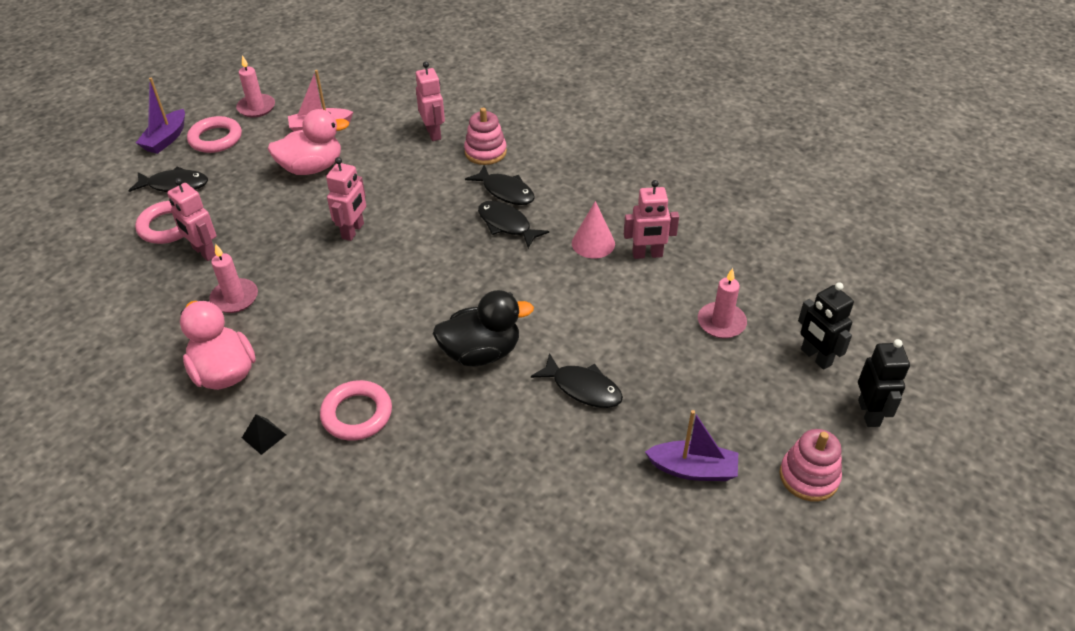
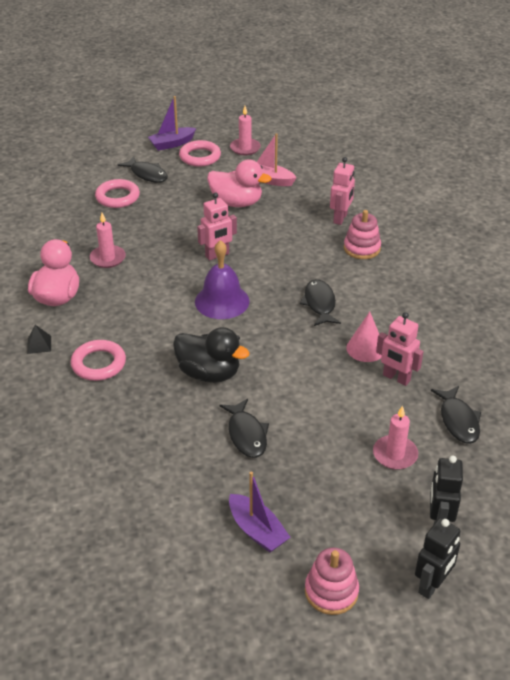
camera: 40 degrees right, 5 degrees down
(204, 252) = (120, 222): pink robot -> none
(411, 274) = (222, 301): none -> purple bell
(505, 191) = (344, 281): black fish -> black fish (458, 420)

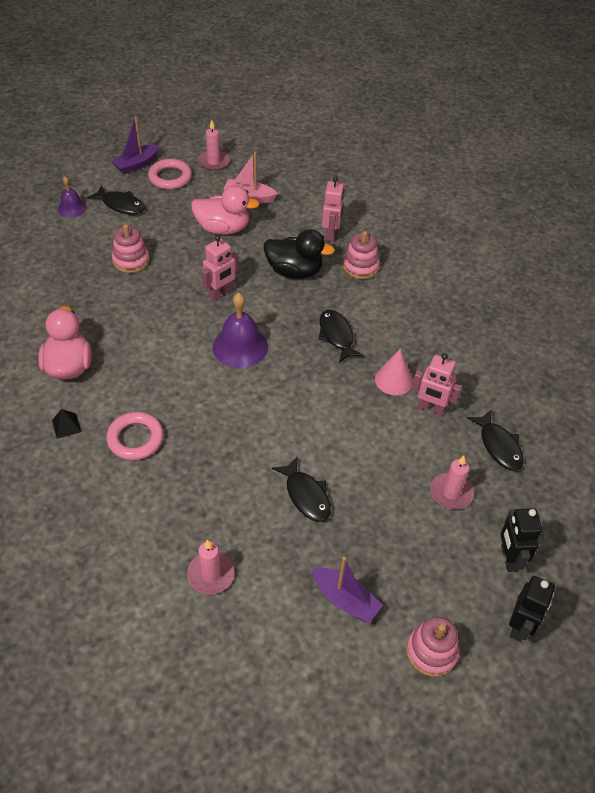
camera: 15 degrees left, 10 degrees up
(101, 172) = (72, 208): none -> purple bell
(108, 258) = (108, 312): pink candle -> pink candle (211, 574)
(117, 197) = (97, 236): pink ring -> none
(142, 219) = (131, 260): none -> pink stacking toy
(209, 373) = (250, 432): black duck -> black duck (294, 271)

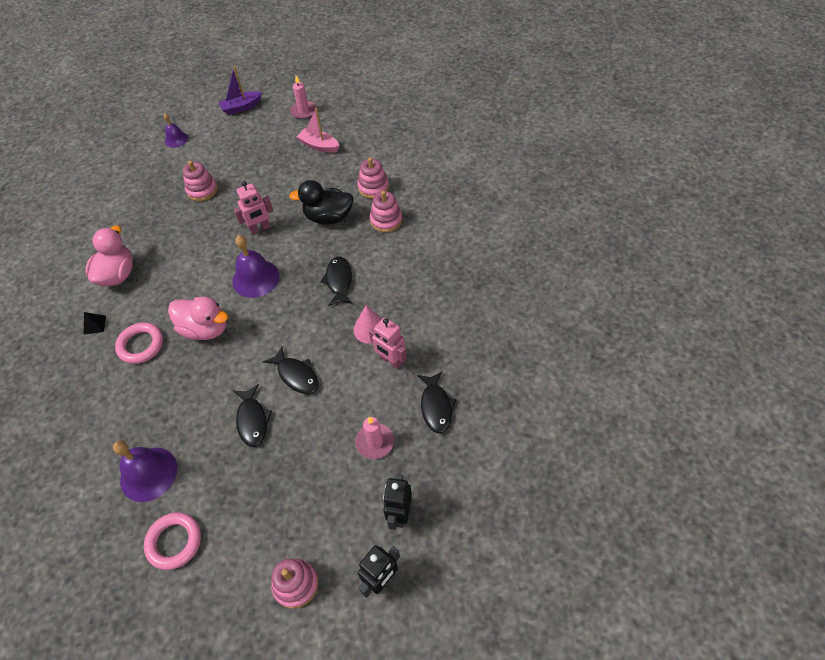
camera: 20 degrees right, 5 degrees up
(121, 205) = (214, 141): black fish -> black fish (296, 375)
(170, 177) = (263, 121): pink ring -> pink ring (174, 542)
(211, 574) = (148, 474): pink candle -> purple bell
(223, 228) = (286, 171): pink duck -> pink duck (205, 329)
(294, 271) = (328, 217): black duck -> black duck turned 150 degrees clockwise
(331, 234) = (373, 187): pink robot -> pink stacking toy
(345, 600) = (244, 520): purple boat -> none

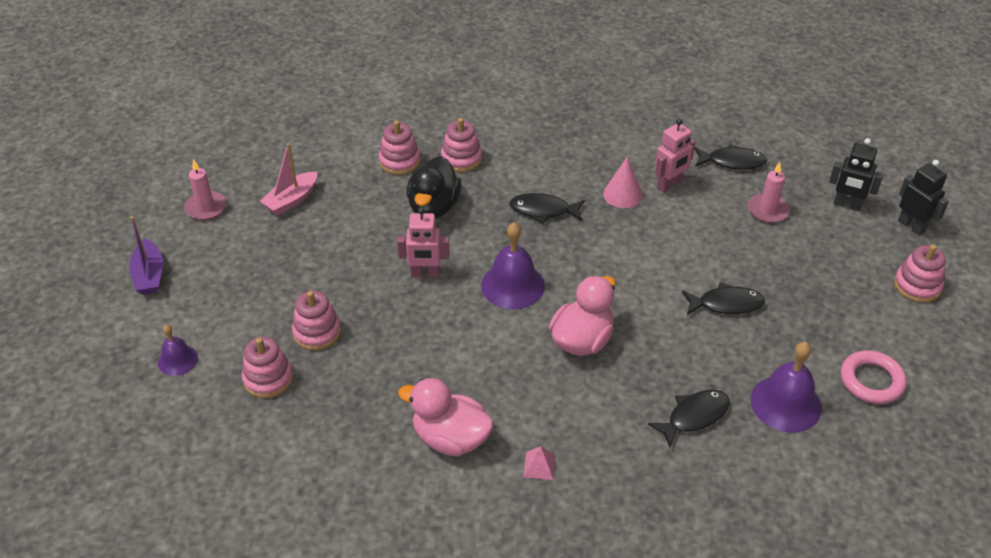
camera: 80 degrees left, 10 degrees down
(95, 325) = (539, 465): black pyramid -> pink pyramid
(141, 345) = (591, 410): pink ring -> none
(163, 180) = (268, 378): none -> pink stacking toy
(260, 228) = (425, 274): pink robot -> pink robot turned 105 degrees clockwise
(296, 375) = (672, 261): black fish -> black fish (694, 416)

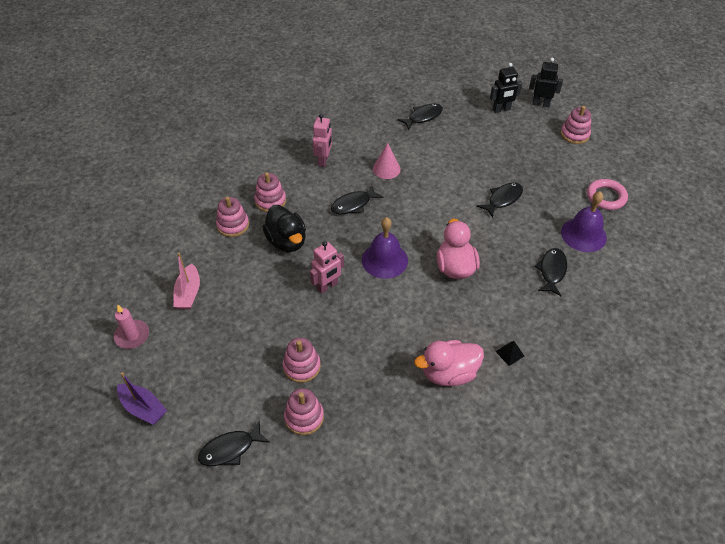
camera: 40 degrees left, 5 degrees up
(178, 360) = (230, 449): purple bell -> black fish
(539, 465) = (509, 353): pink pyramid -> black pyramid
(669, 185) = (405, 149): pink robot -> pink robot (323, 160)
(767, 210) = (468, 135): pink candle -> none

